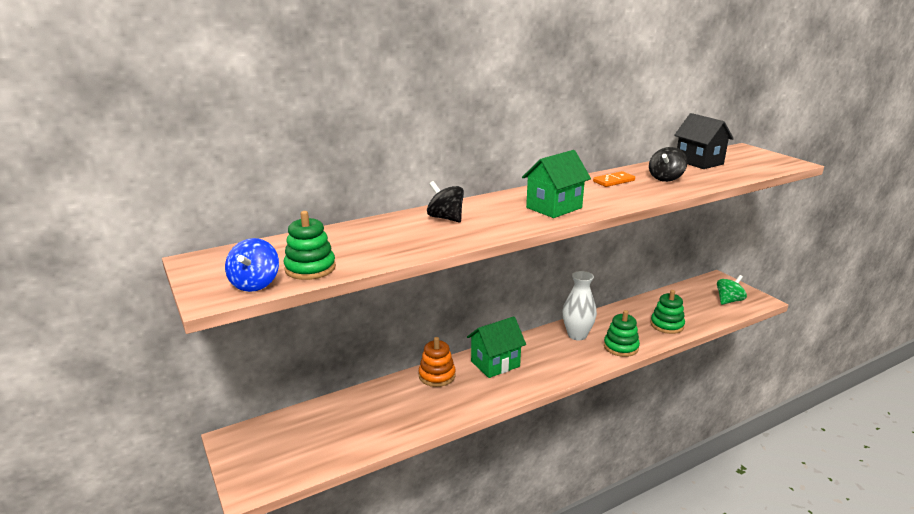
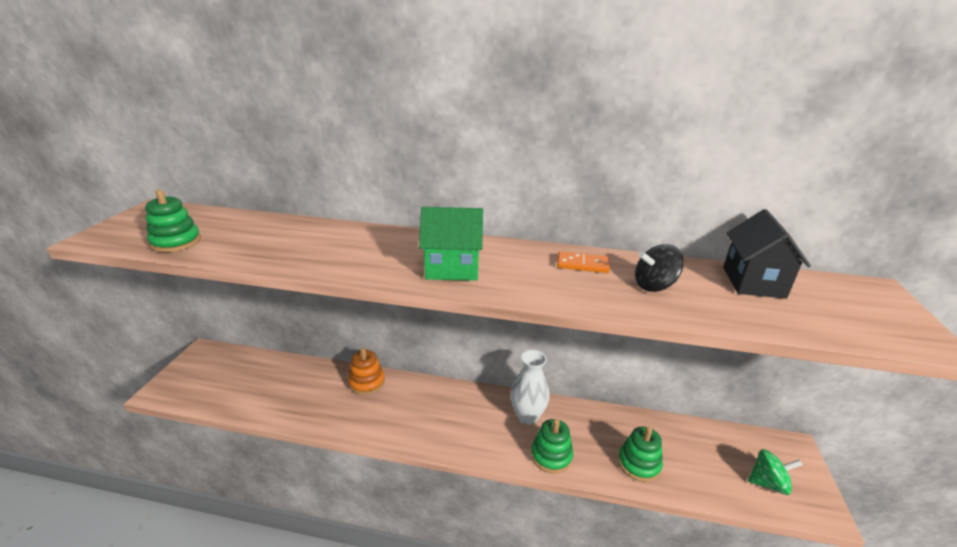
camera: 40 degrees right, 5 degrees up
(255, 284) = (128, 239): blue spinning top -> none
(445, 218) = (347, 240): black spinning top -> none
(495, 364) = (420, 400): green house -> none

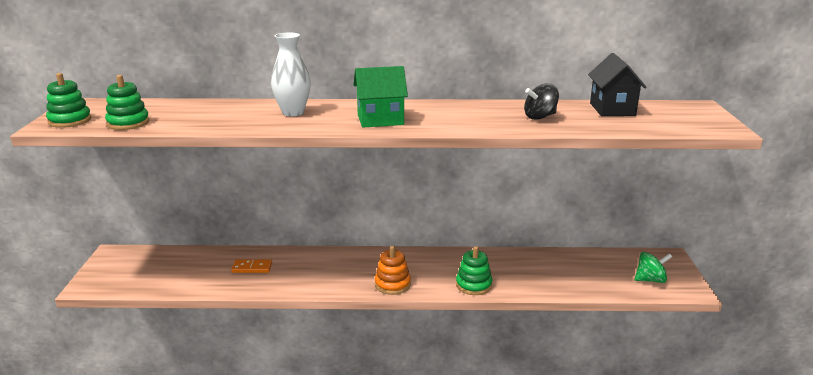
camera: 10 degrees left, 5 degrees down
(367, 382) = (290, 257): orange stacking toy -> orange stacking toy (392, 284)
(527, 416) = (446, 263): white vase -> white vase (293, 112)
(582, 264) = (482, 110): orange domino -> orange domino (252, 268)
(639, 464) = (547, 281): green stacking toy -> green stacking toy (70, 121)

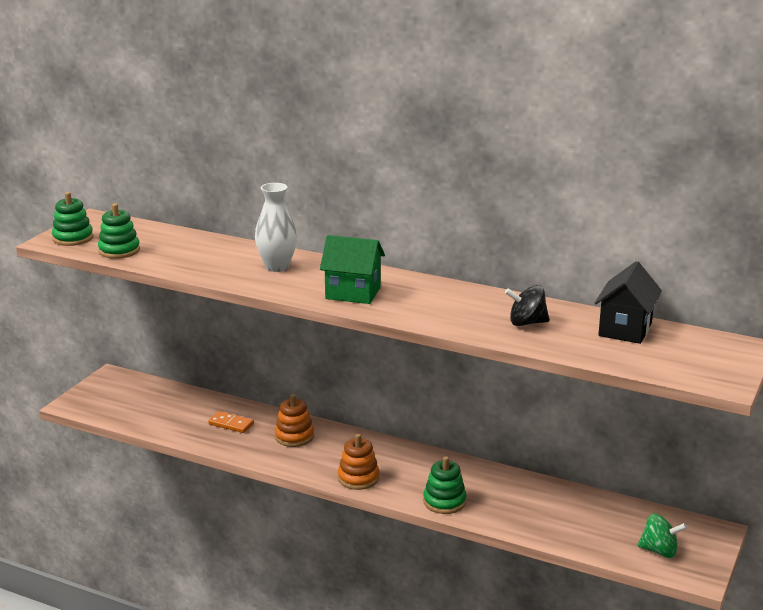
camera: 25 degrees right, 0 degrees up
(314, 265) = (294, 436): none -> orange stacking toy

